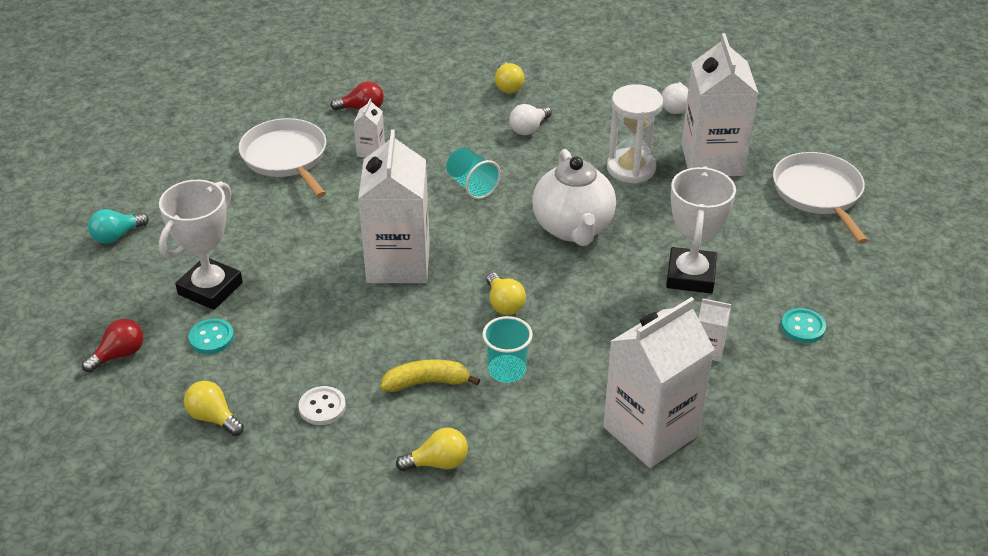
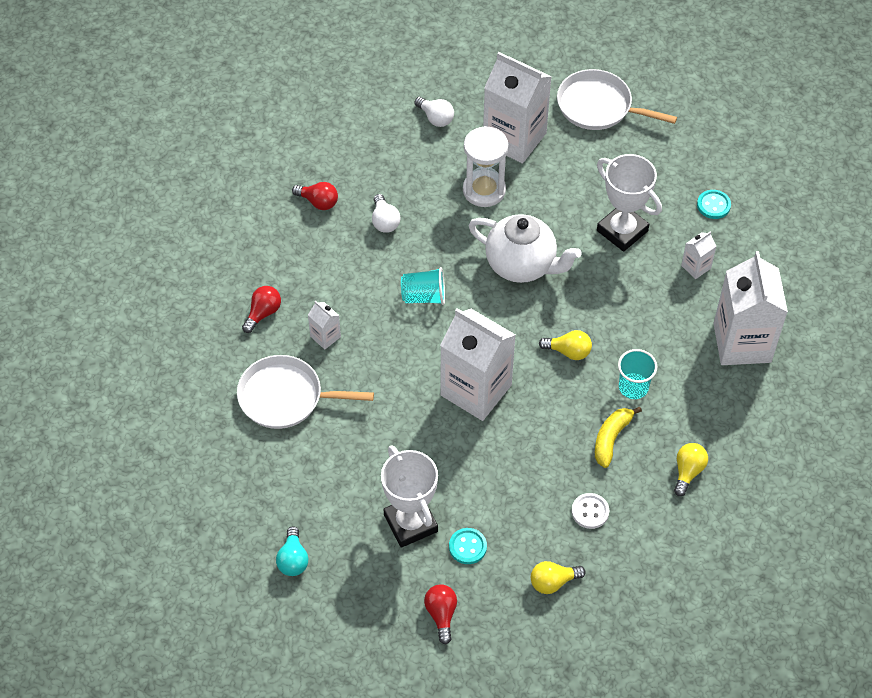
camera: 55 degrees left, 15 degrees up
(508, 86) = (318, 202): yellow light bulb -> red light bulb

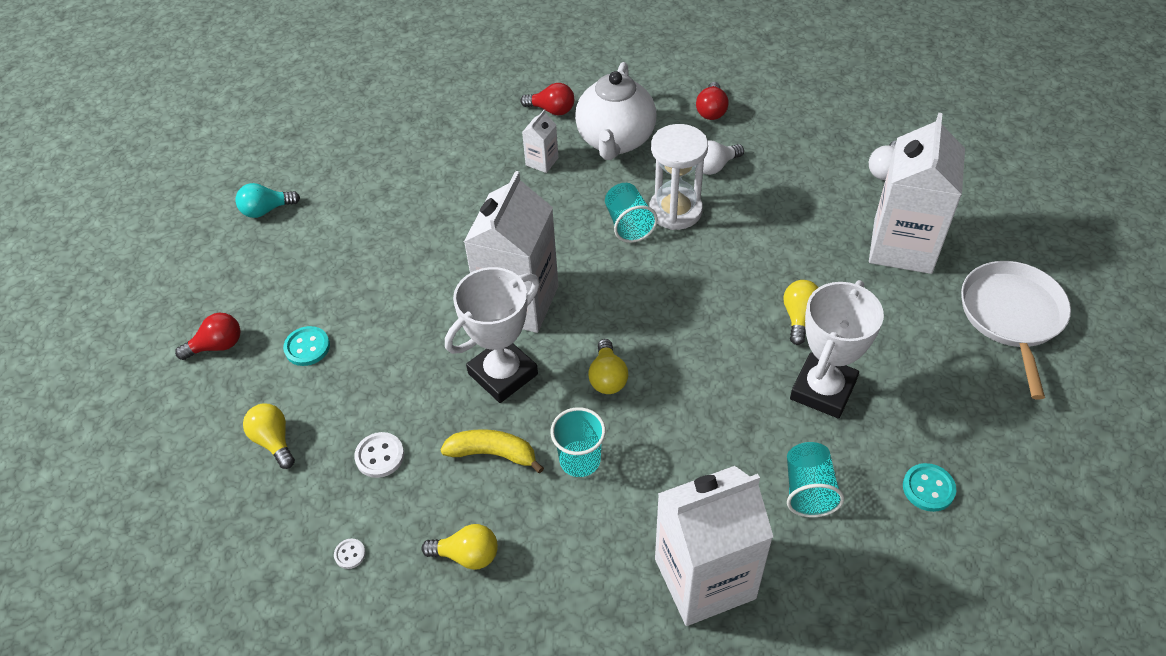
camera: 75 degrees right, 5 degrees down
(285, 397) = (456, 153): white pan -> none
(410, 523) = (327, 290): white trophy -> white trophy (503, 374)
(484, 190) = (806, 238): white hourglass -> white hourglass (675, 210)
(521, 265) = (715, 300): white teapot -> white teapot (615, 141)
(556, 221) = (799, 317): none -> yellow light bulb
(666, 544) = (350, 554): none -> white button
(696, 267) = (808, 490): white carton -> turquoise cup

